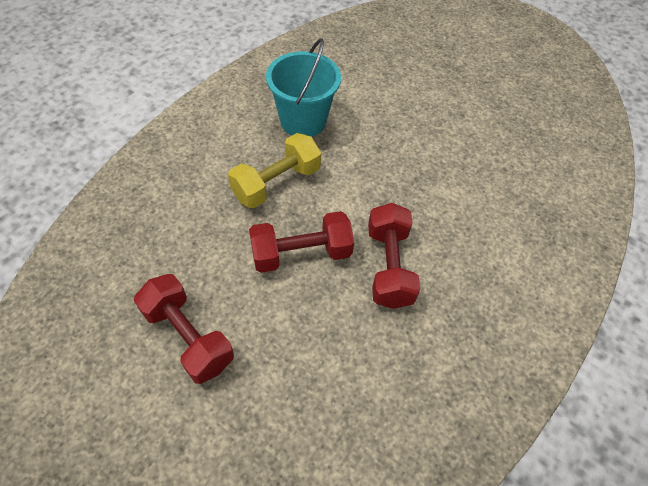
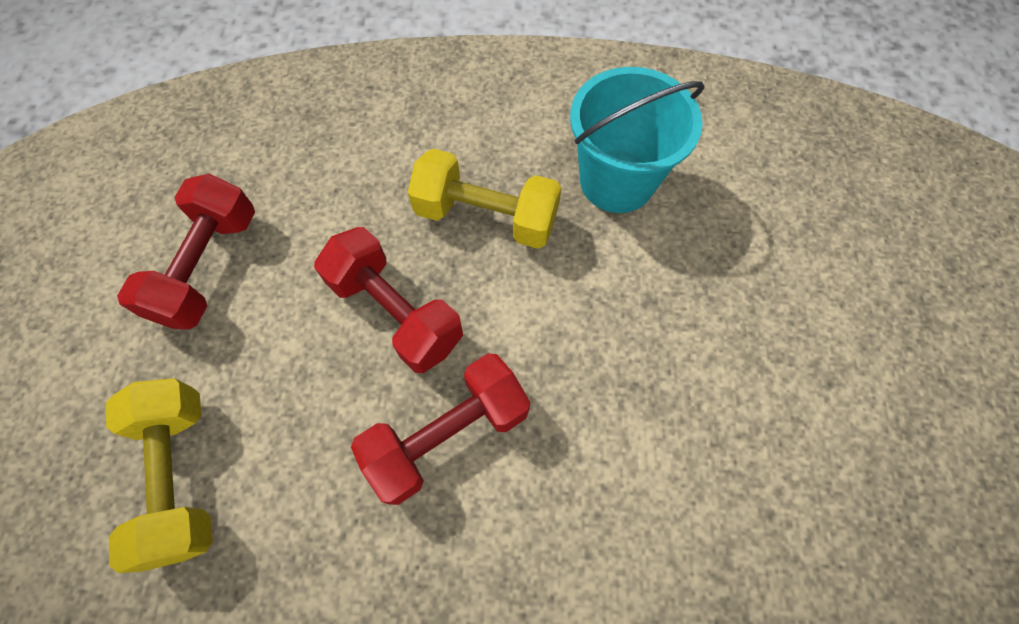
camera: 60 degrees right, 10 degrees up
(322, 412) = (181, 476): none -> yellow dumbbell

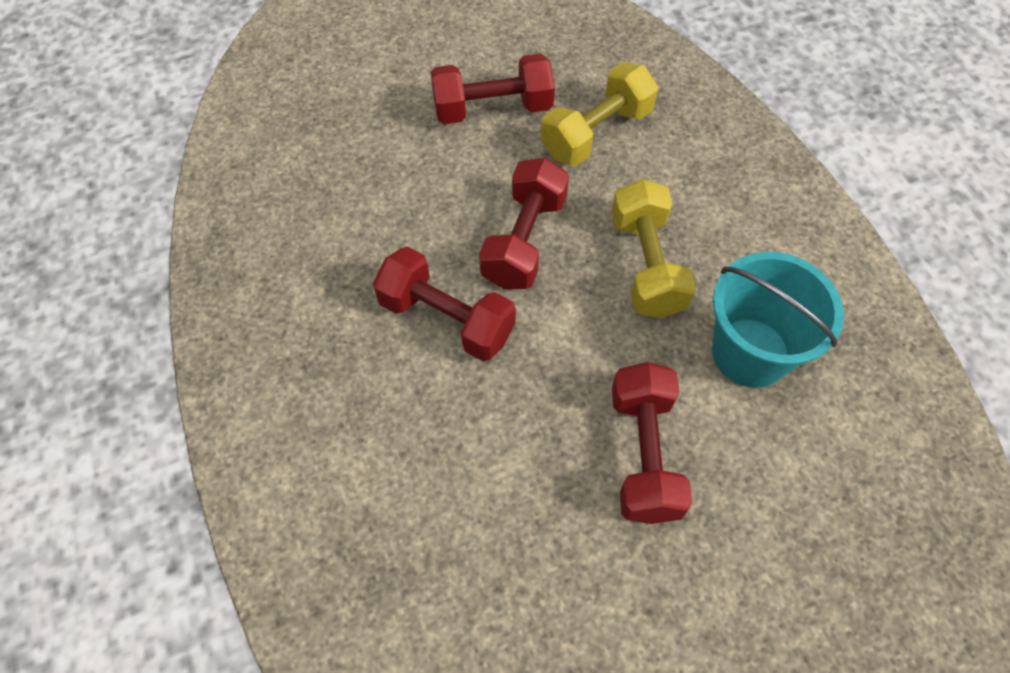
camera: 65 degrees right, 5 degrees down
(181, 476) = (341, 174): yellow dumbbell -> yellow dumbbell (596, 133)
(680, 314) = (644, 454): none -> red dumbbell

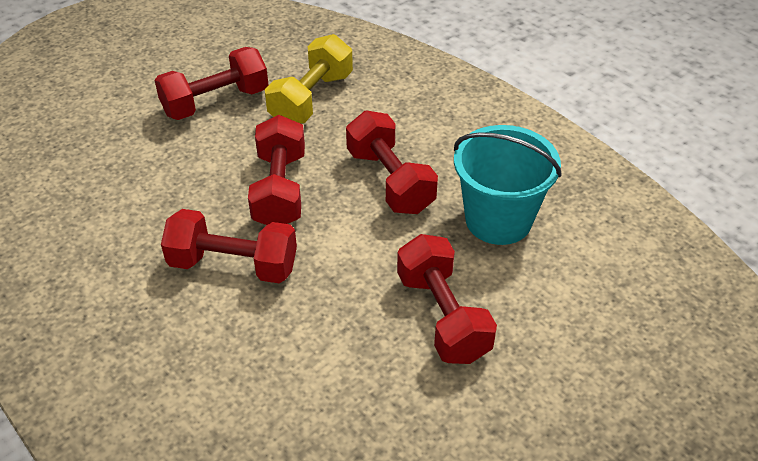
camera: 20 degrees left, 15 degrees down
(646, 265) = (390, 181): yellow dumbbell -> red dumbbell

